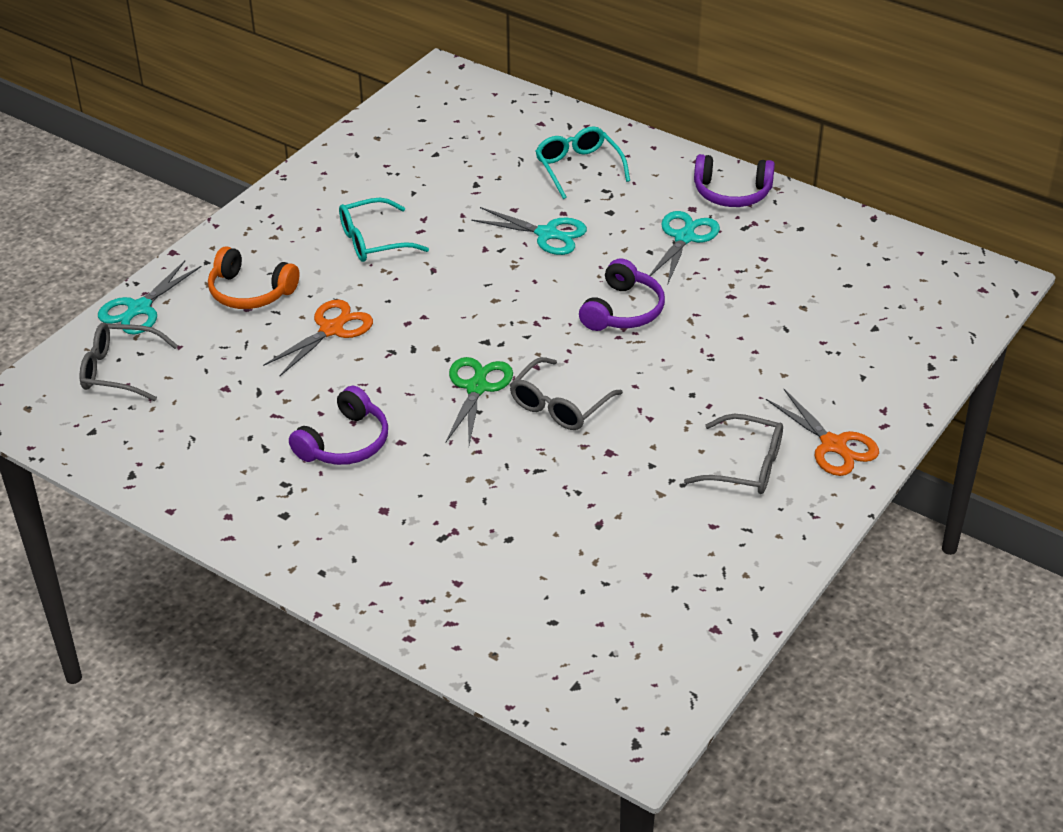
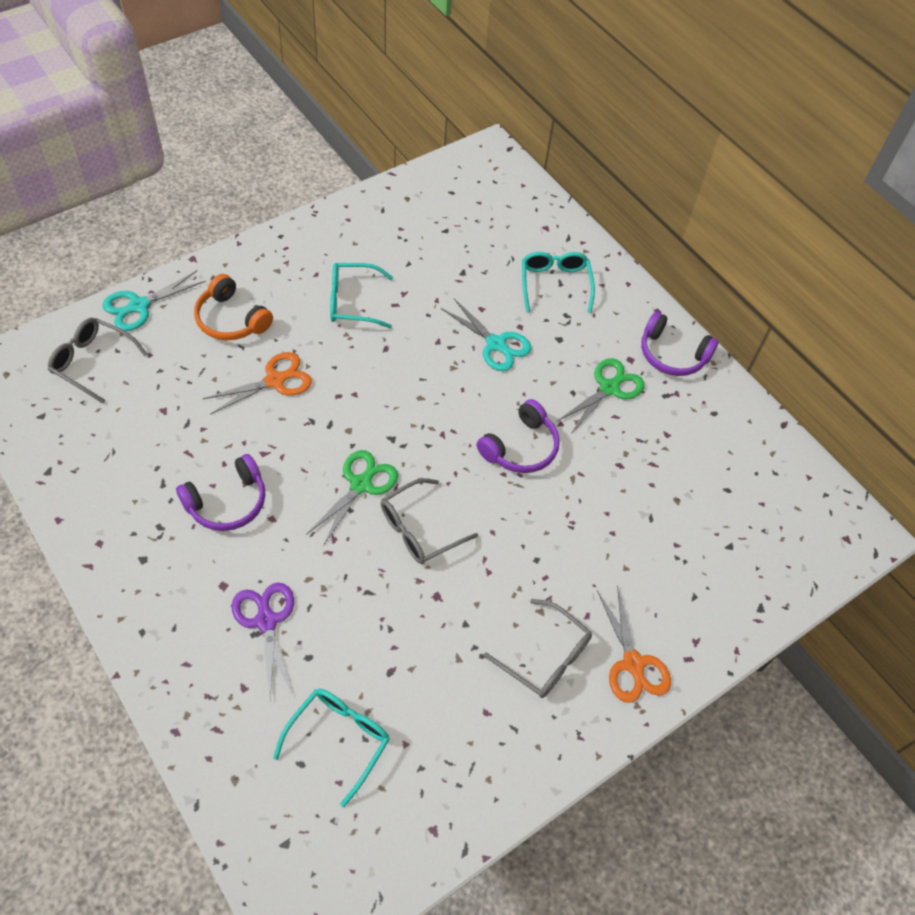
camera: 15 degrees right, 15 degrees up
(447, 524) = (266, 621): none -> purple scissors
(579, 591) = (339, 739): none -> turquoise glasses
(684, 238) = (609, 388): turquoise scissors -> green scissors

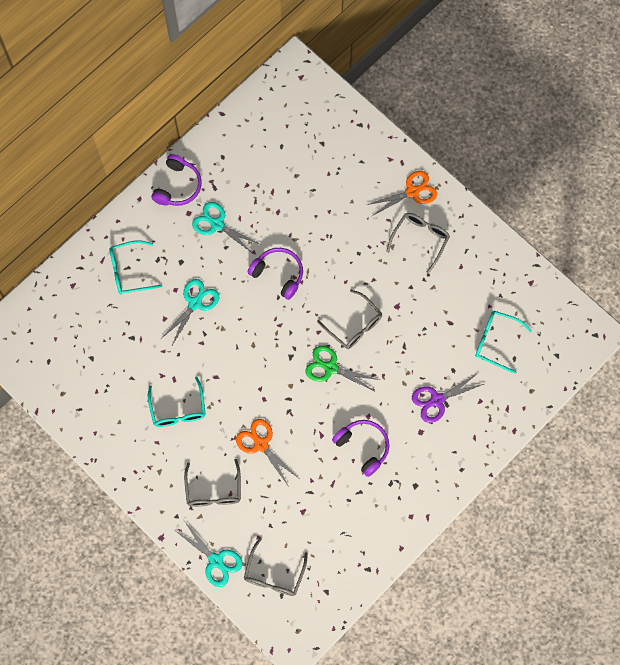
camera: 95 degrees left, 15 degrees up
(231, 319) = (213, 490): orange headphones -> grey glasses
(609, 388) = (217, 224): green scissors -> turquoise scissors

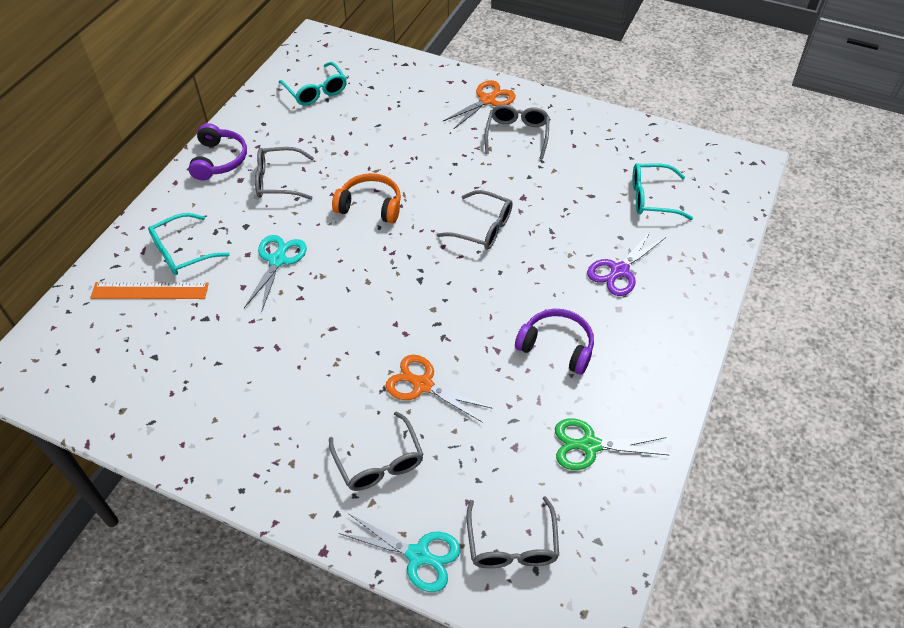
camera: 20 degrees left, 20 degrees down
(99, 299) = (150, 291): none -> orange ruler
(178, 409) = (294, 379): turquoise glasses -> turquoise glasses (316, 91)
(217, 224) = (278, 181): turquoise scissors -> grey glasses
(278, 274) = (370, 206): purple headphones -> orange headphones
(330, 368) = (475, 276): green scissors -> green scissors (590, 445)

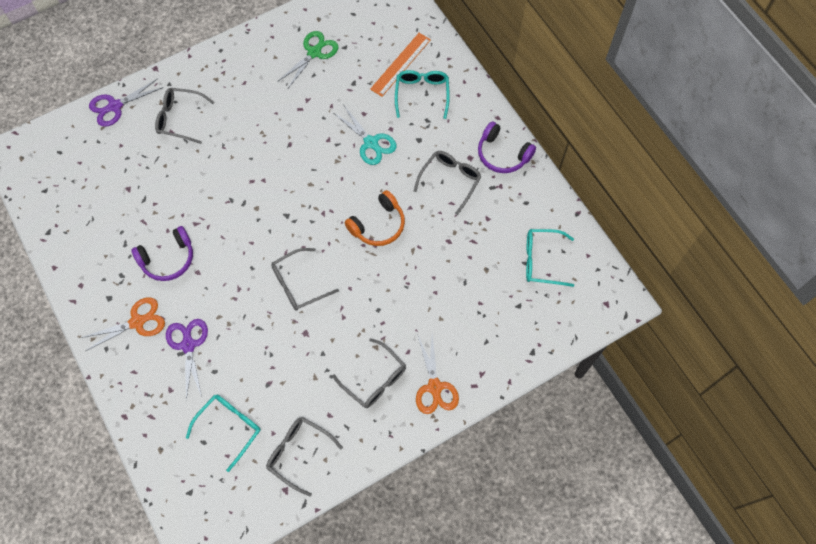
camera: 125 degrees right, 15 degrees up
(418, 555) = (115, 106): turquoise scissors -> purple scissors
(423, 385) = (207, 168): orange scissors -> orange scissors (137, 322)
(512, 544) = (81, 150): grey glasses -> grey glasses (299, 453)
(590, 445) = (93, 227): green scissors -> green scissors (314, 52)

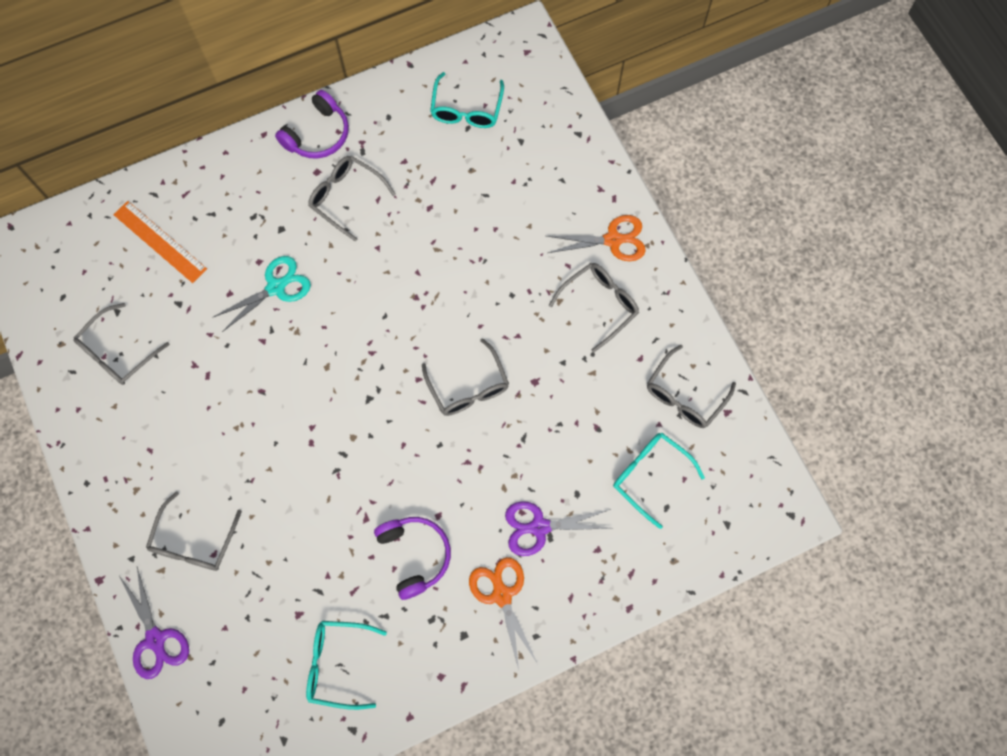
camera: 85 degrees left, 5 degrees up
(314, 52) = (118, 352): green scissors -> grey glasses
(378, 225) = (397, 287): orange headphones -> none
(422, 94) = (212, 219): turquoise glasses -> turquoise glasses (338, 664)

